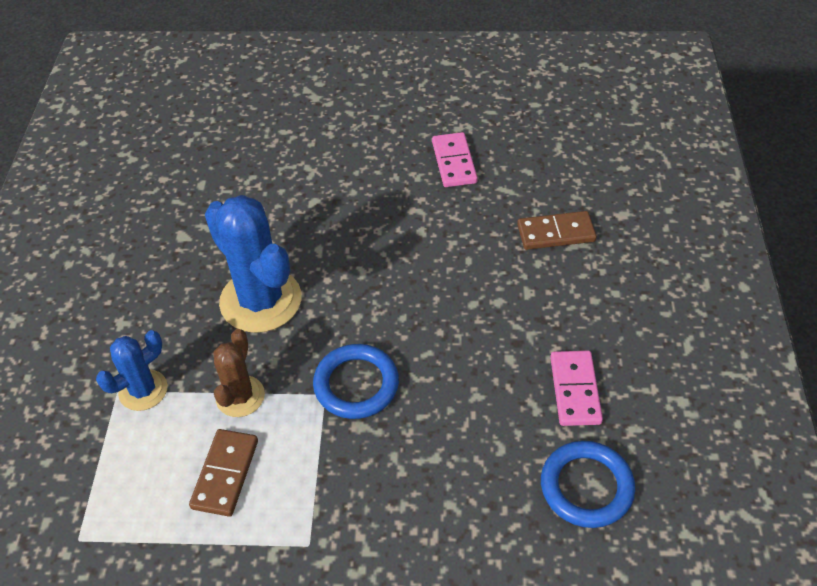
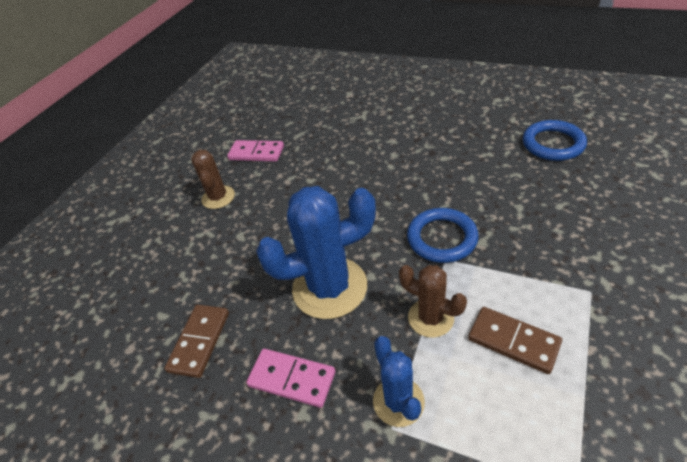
camera: 65 degrees left, 5 degrees down
(366, 159) = (218, 197): none -> brown cactus
(556, 233) = (349, 120): brown domino -> brown domino (199, 341)
(575, 390) = (478, 135): pink domino -> pink domino (292, 379)

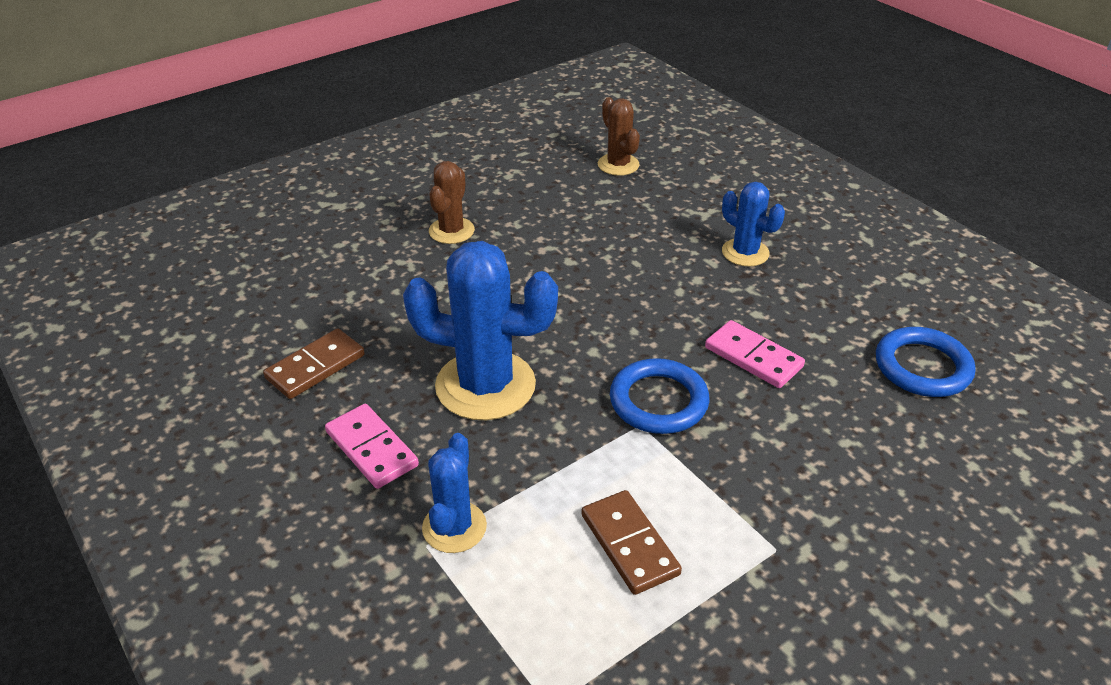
camera: 25 degrees right, 5 degrees down
(256, 153) = (536, 200): pink domino -> pink domino (753, 357)
(405, 127) = (745, 252): none -> blue cactus
(430, 318) = (563, 473): brown cactus -> brown cactus (618, 165)

